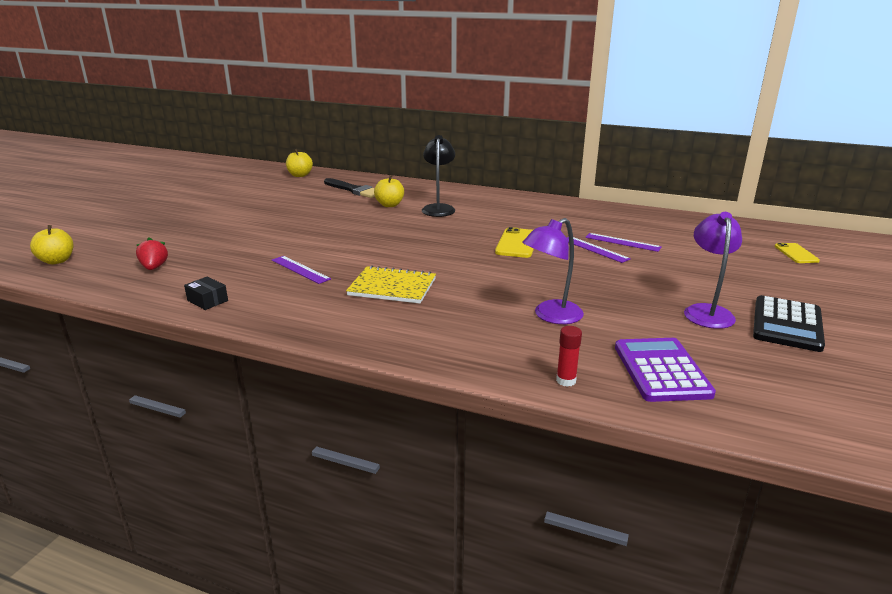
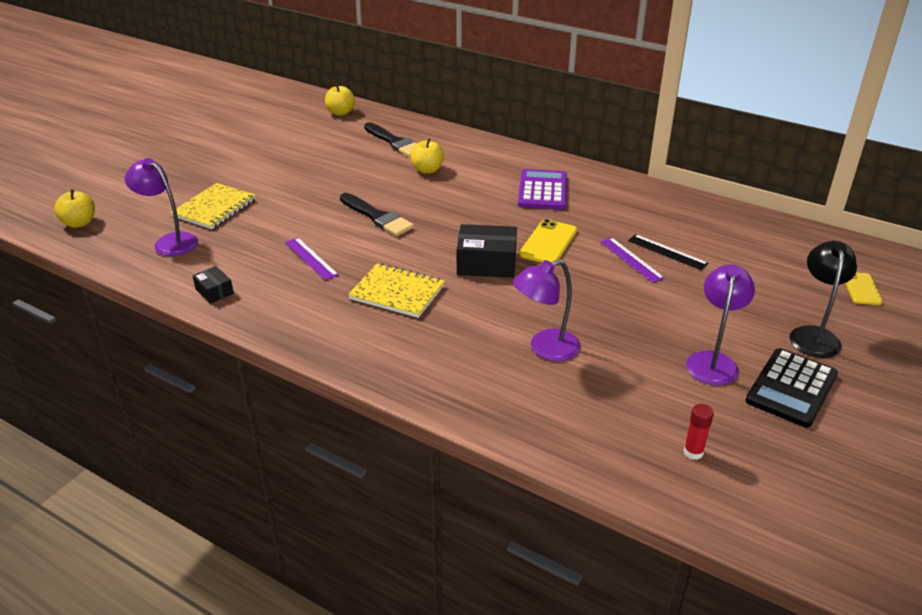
camera: 10 degrees right, 10 degrees up
(154, 267) = (170, 242): red strawberry -> purple lamp
(196, 241) = (214, 208): none -> yellow notebook
(355, 237) = (377, 217): none -> black brush
(438, 208) = (480, 180): black lamp -> black lamp (813, 335)
(468, 261) = (486, 263): none -> black box
(566, 380) = (528, 430): red glue stick -> red glue stick (693, 452)
(622, 242) = (667, 252): purple ruler -> black ruler
(661, 370) = (628, 430): purple calculator -> purple calculator (542, 191)

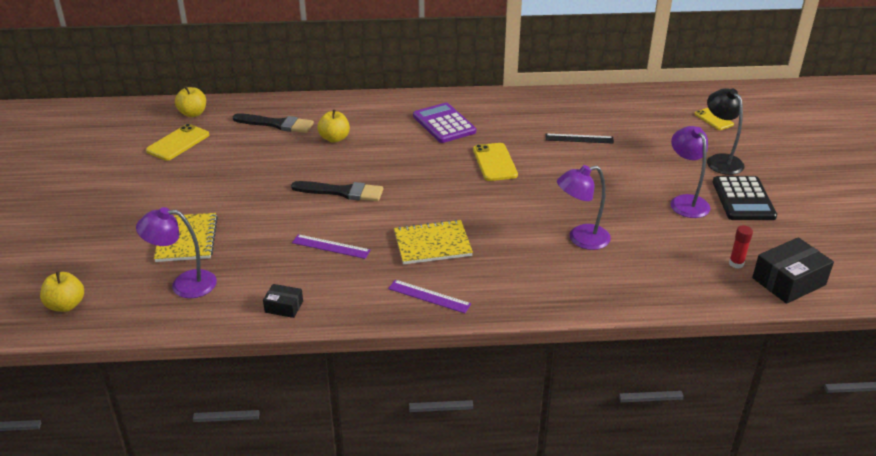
camera: 35 degrees left, 0 degrees up
(301, 132) = (178, 143): none -> yellow phone
(486, 263) = (470, 195): black box -> black box (788, 281)
(545, 349) = (581, 239): purple lamp -> purple lamp turned 45 degrees clockwise
(631, 259) = (563, 153): purple ruler -> purple ruler (429, 296)

